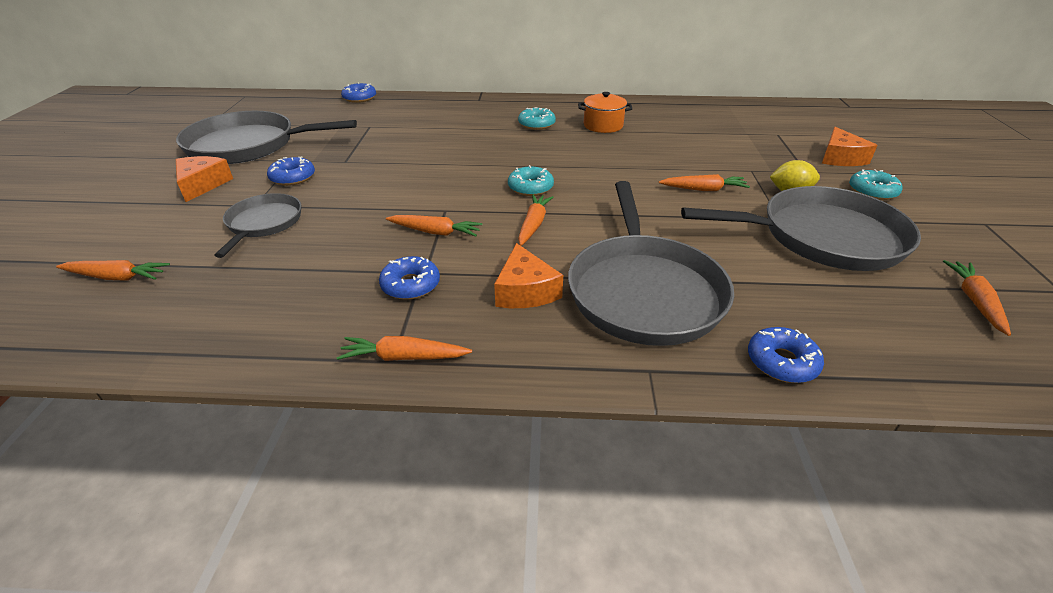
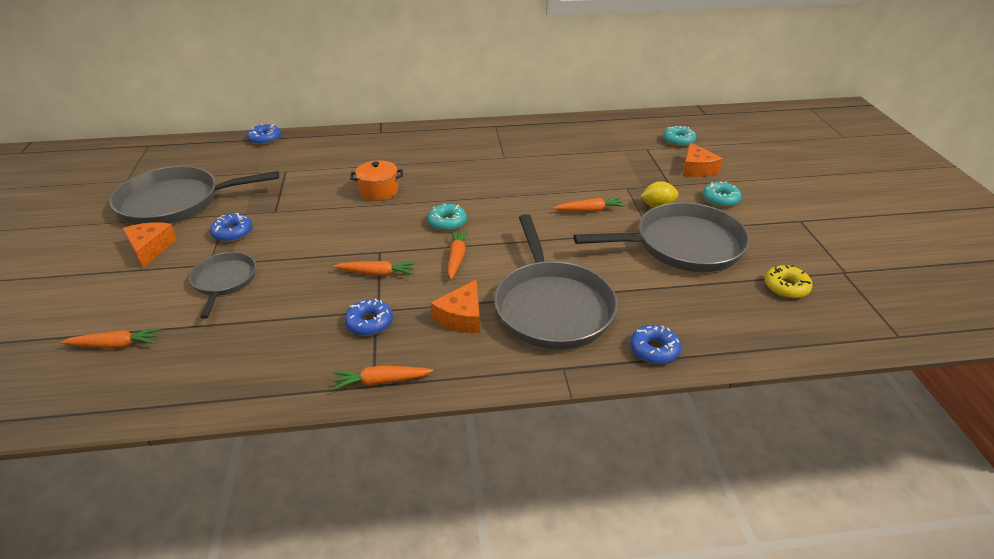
camera: 10 degrees left, 0 degrees up
(525, 291) = (461, 317): orange cheese -> orange cheese turned 45 degrees clockwise
(536, 124) = (439, 156): turquoise donut -> turquoise donut (678, 141)
(603, 125) = (498, 152): orange pot -> orange pot (379, 191)
(974, 301) = (786, 287): orange carrot -> yellow donut

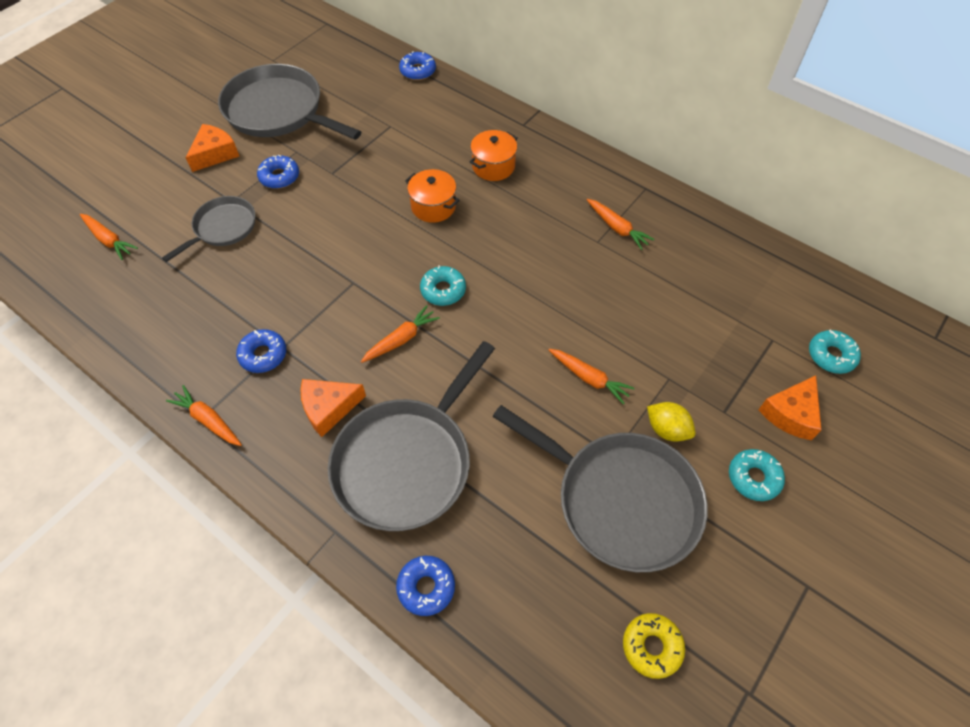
camera: 45 degrees right, 20 degrees up
(377, 273) = (324, 306): orange carrot -> orange carrot (617, 228)
(390, 157) = (493, 166): none -> orange pot

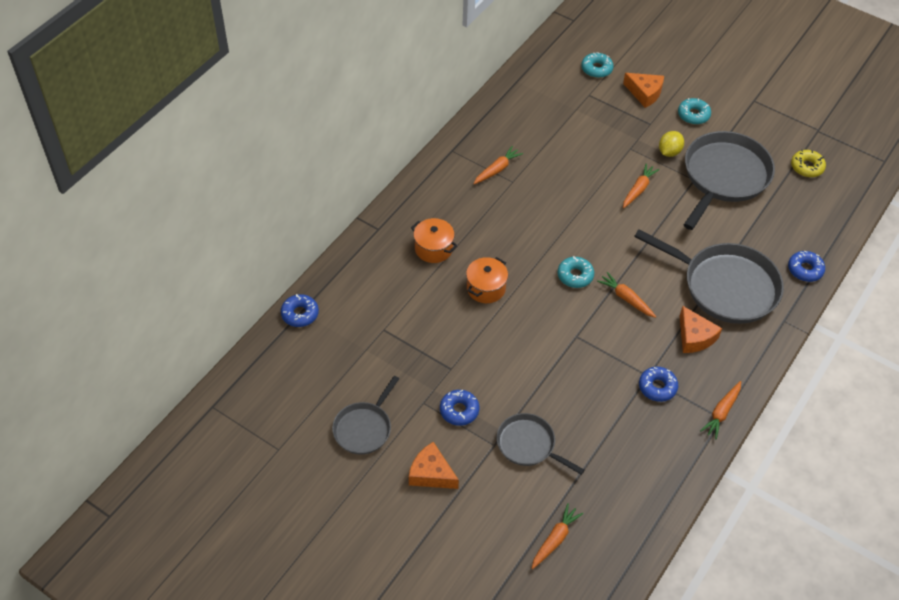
camera: 95 degrees left, 5 degrees down
(278, 111) = (364, 428): grey pan -> grey pan, size x0.56

